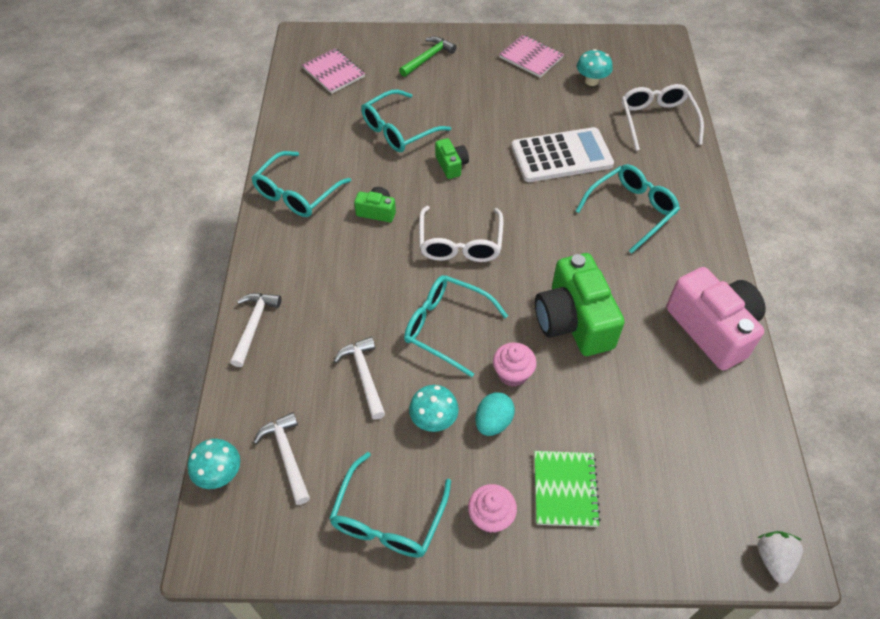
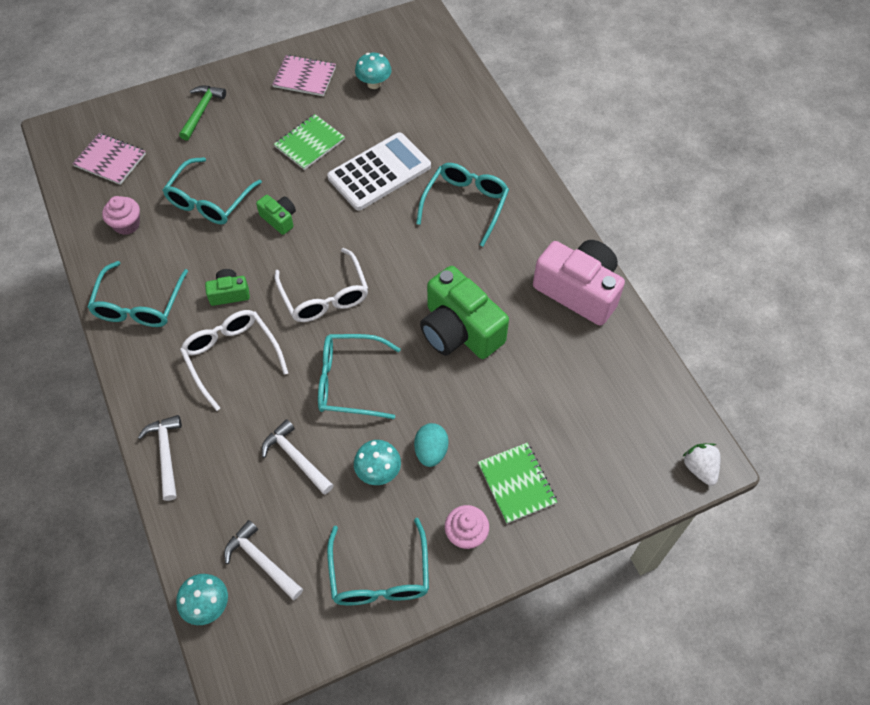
camera: 25 degrees left, 5 degrees up
(509, 112) = (309, 143): none -> green notebook
(512, 373) = (428, 400): pink cupcake -> pink cupcake (127, 224)
(657, 121) = (451, 105): white glasses -> white glasses (232, 357)

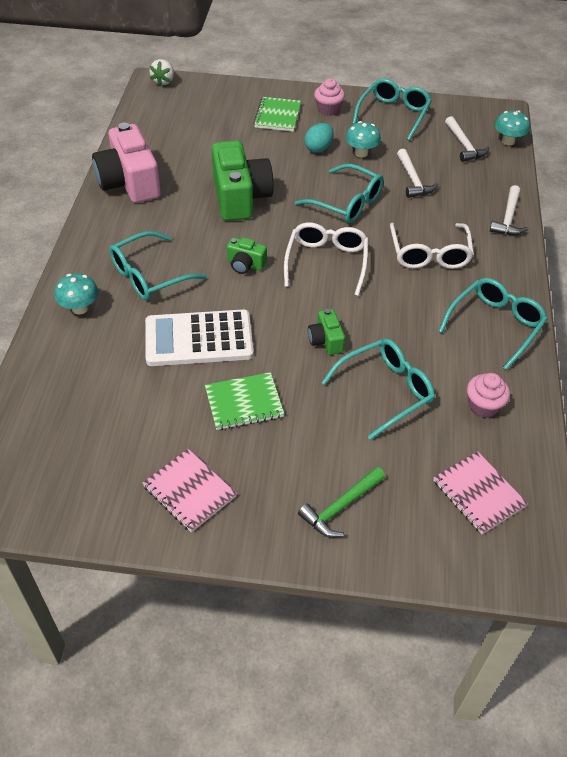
camera: 150 degrees left, 10 degrees down
(229, 293) = (408, 299): green camera -> green camera (245, 264)
(374, 84) = (120, 439): turquoise mushroom -> turquoise mushroom (80, 308)

